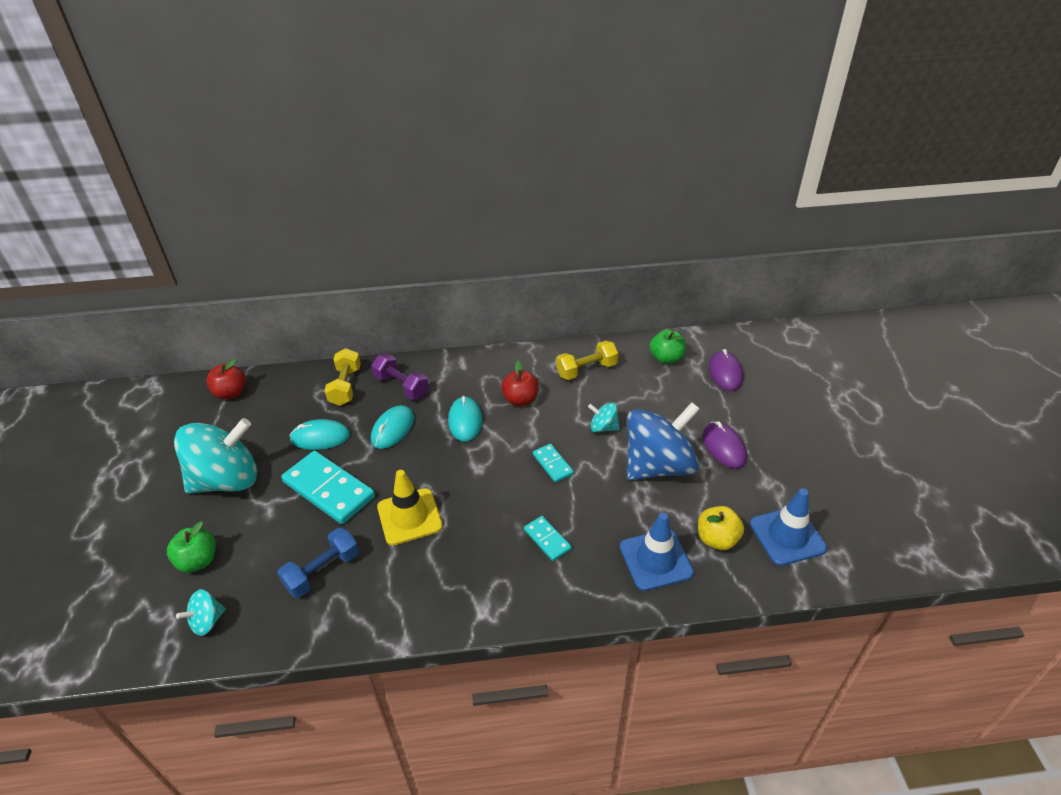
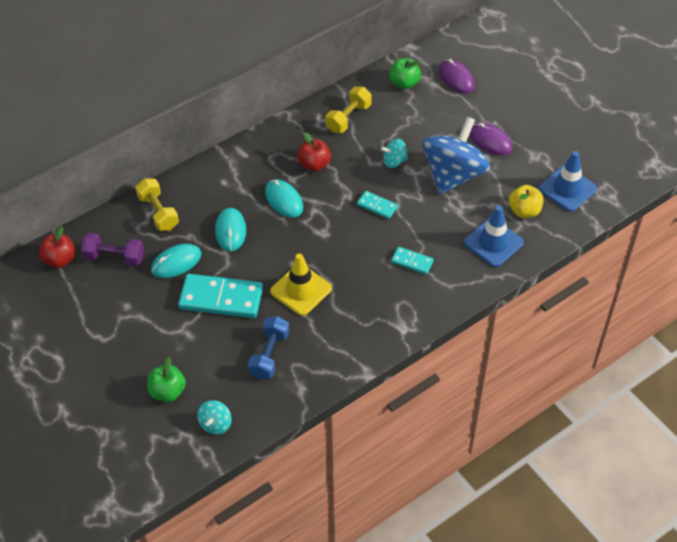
camera: 30 degrees left, 10 degrees up
(227, 480) = (130, 328): turquoise spinning top -> none
(402, 386) = (207, 193): purple dumbbell -> purple dumbbell (114, 257)

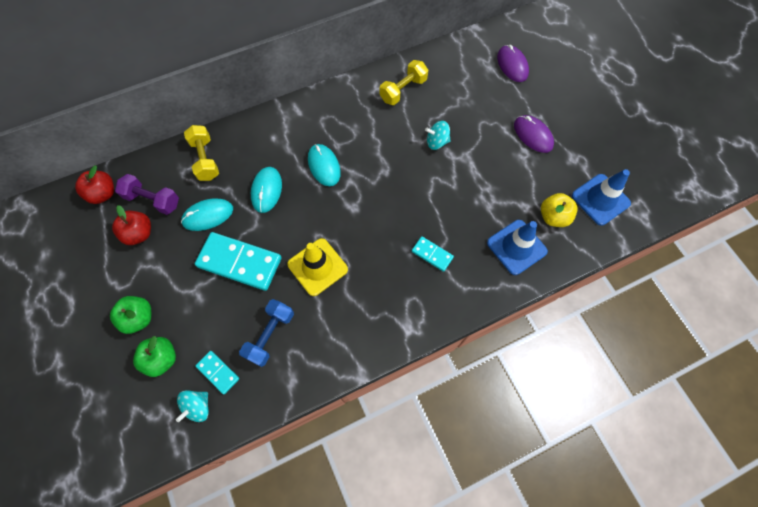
camera: 10 degrees right, 15 degrees up
(314, 164) = (361, 133): red apple -> red apple (139, 233)
(377, 206) = (410, 187): turquoise domino -> turquoise domino (218, 372)
(404, 83) = (462, 63): green apple -> green apple (139, 318)
(453, 175) = (490, 165): blue spinning top -> none

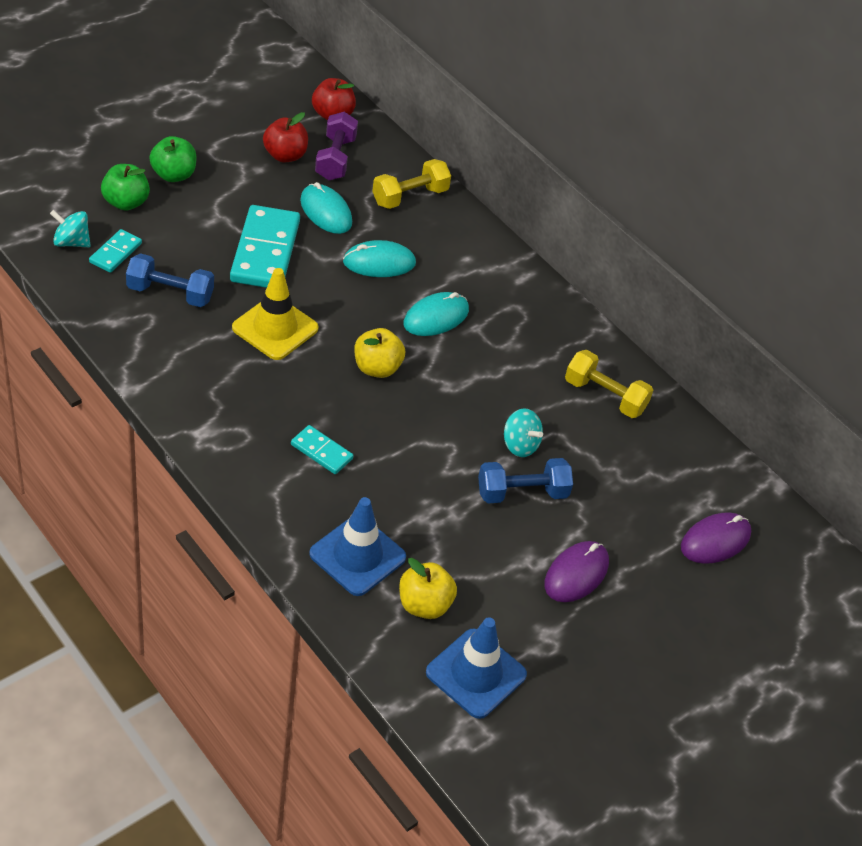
camera: 70 degrees right, 20 degrees down
(364, 209) = (377, 368): none -> yellow apple
(432, 254) = (321, 451): turquoise domino -> turquoise domino turned 75 degrees counterclockwise
(437, 142) = (520, 445): turquoise spinning top -> turquoise spinning top turned 150 degrees clockwise
(473, 149) = (522, 493): none -> blue dumbbell

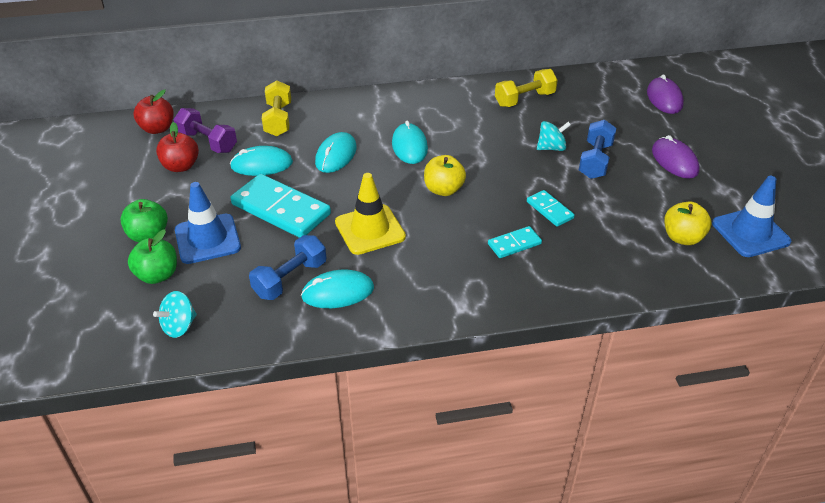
camera: 55 degrees left, 5 degrees down
(115, 253) = (216, 300): turquoise domino -> turquoise domino (550, 210)
(171, 333) = (338, 292): none -> turquoise mouse
(357, 555) = (625, 257): blue traffic cone -> blue traffic cone (207, 239)

